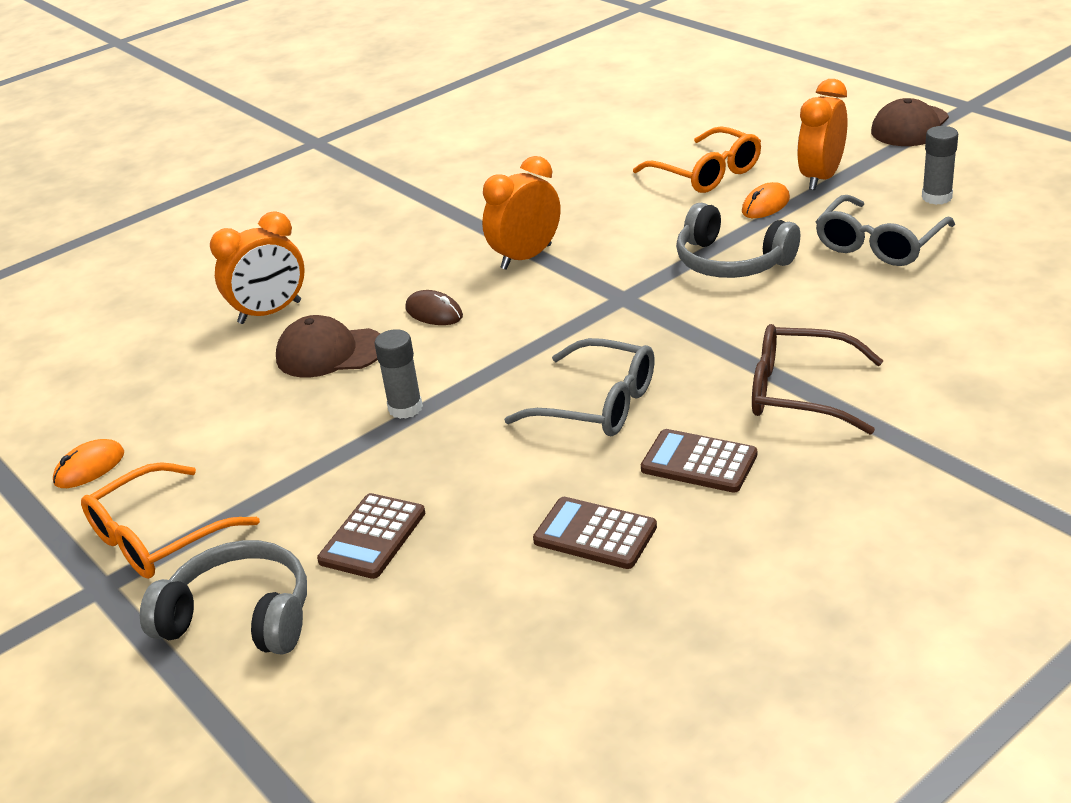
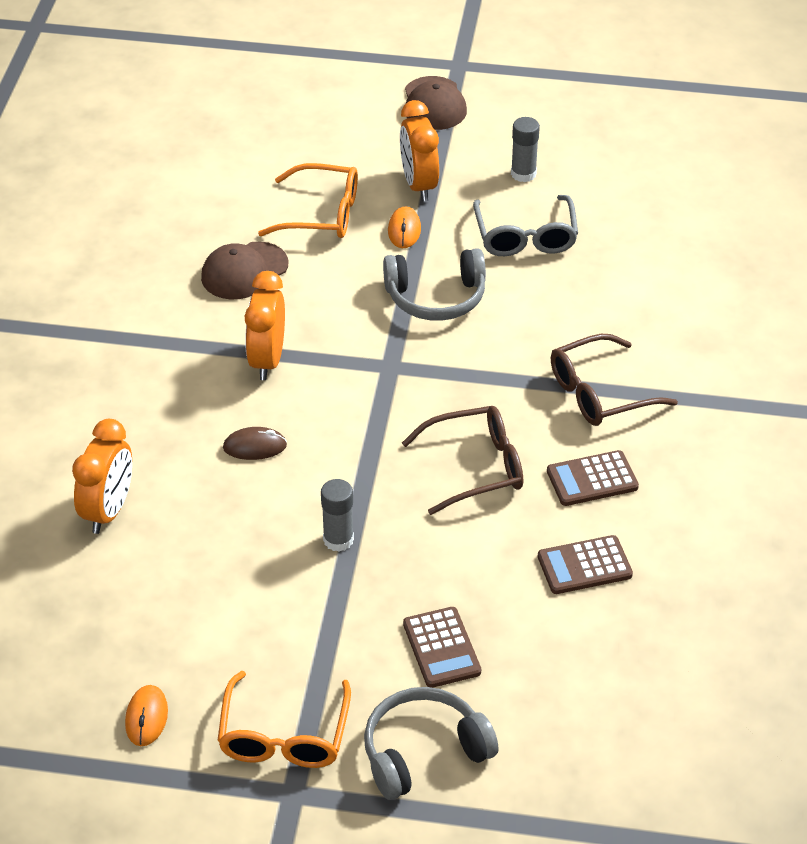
camera: 45 degrees left, 10 degrees up
(330, 353) = (214, 522): brown cap -> brown cap (244, 271)
(597, 404) = (475, 467): grey glasses -> brown glasses

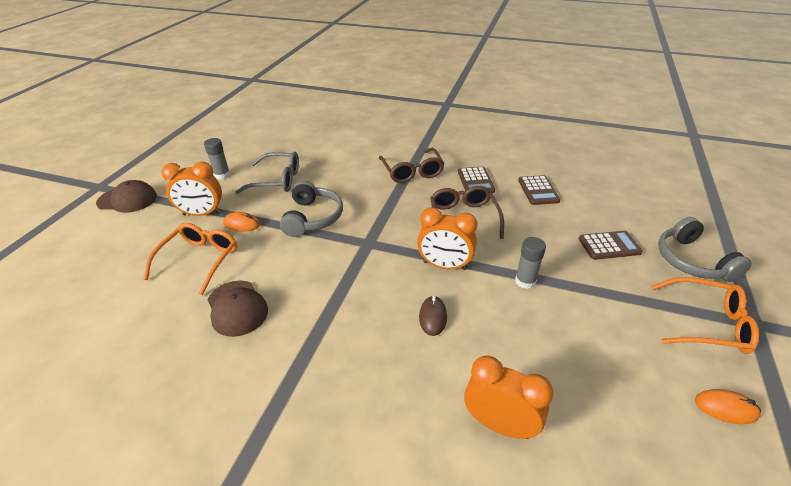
camera: 80 degrees left, 5 degrees down
(267, 360) = (343, 302): orange clock -> orange clock (444, 265)

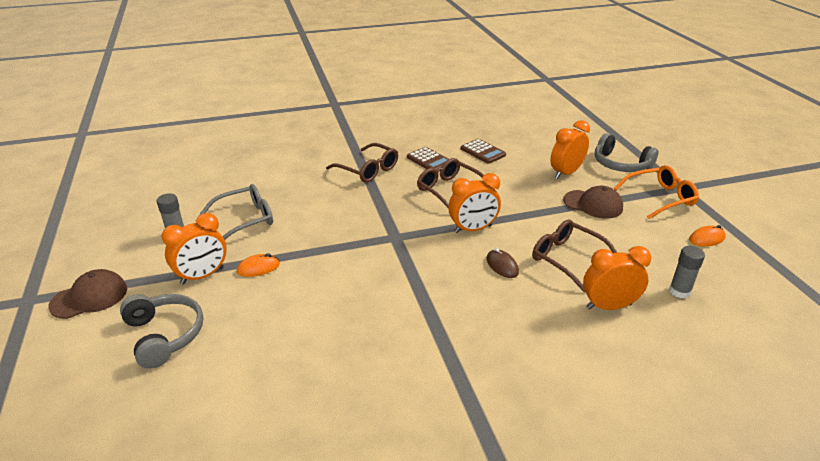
camera: 35 degrees left, 5 degrees down
(199, 260) = (254, 312): orange glasses -> none
(237, 308) = (341, 330): brown cap -> brown cap (593, 204)
(312, 218) = (322, 237): grey headphones -> grey headphones (164, 335)
(509, 344) = (567, 259): none -> brown glasses
(525, 281) = (537, 216): grey glue stick -> grey glue stick (679, 291)
(609, 246) = (566, 173): brown calculator -> orange clock

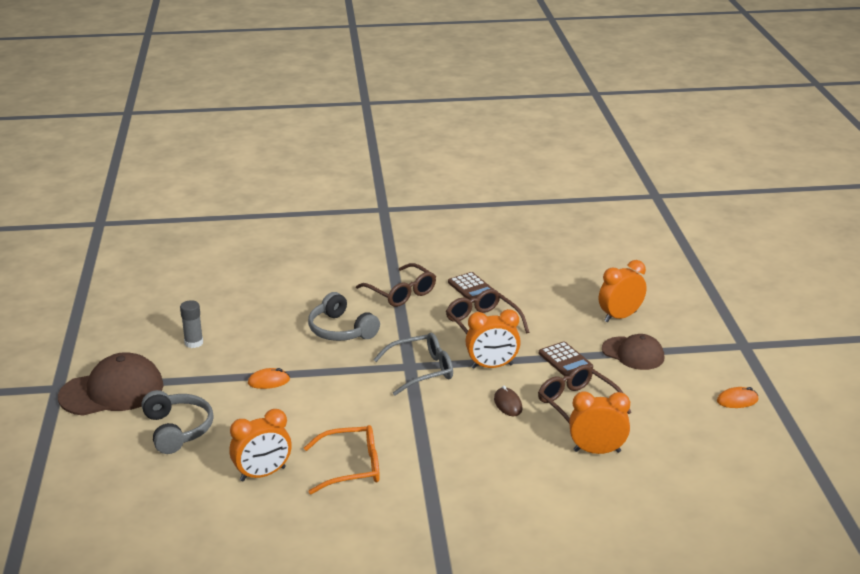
camera: 10 degrees right, 5 degrees down
(89, 297) = (112, 391): brown cap -> brown cap, size x1.53
(202, 276) = (215, 383): orange clock -> orange clock (263, 474)
(245, 219) = (262, 334): grey glasses -> grey glasses (421, 370)
(483, 152) = (536, 284): brown calculator -> brown calculator (565, 360)
(620, 164) = (689, 312): grey headphones -> grey headphones (341, 330)
(660, 198) = (712, 354): orange glasses -> orange glasses (351, 467)
(679, 291) = (676, 446): grey glue stick -> none

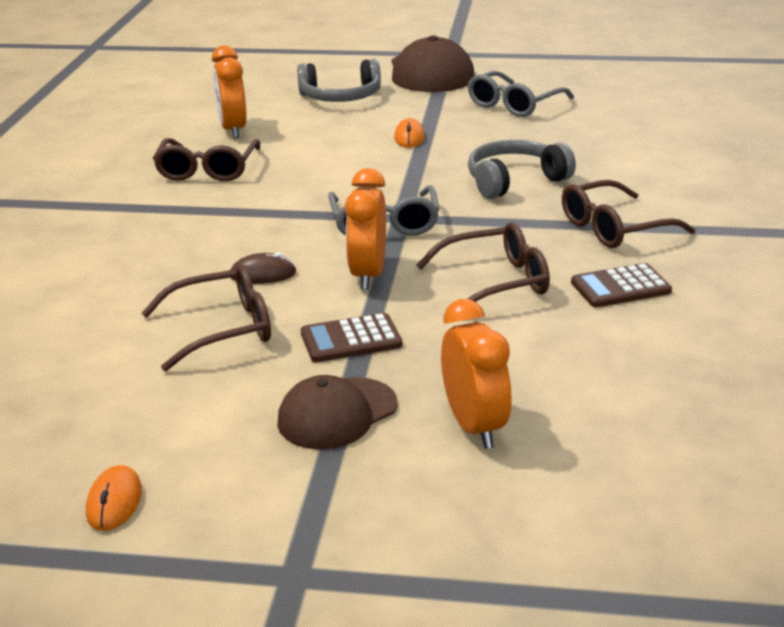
camera: 105 degrees right, 0 degrees up
(194, 343) = (514, 105): grey glue stick -> grey glasses
(351, 467) = (207, 170): orange glasses -> brown glasses
(597, 451) = (101, 325): orange clock -> none

